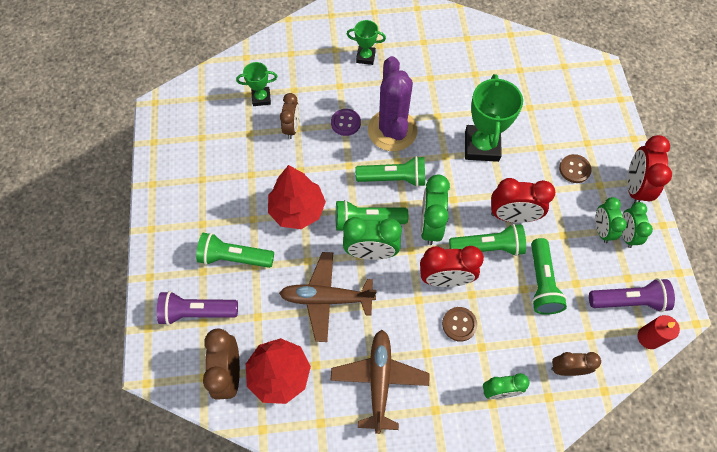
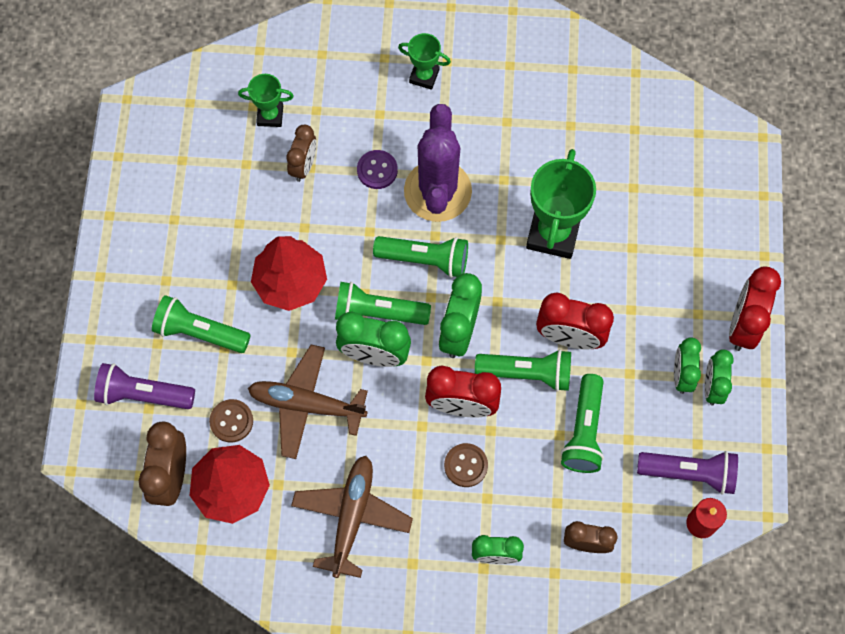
camera: 10 degrees right, 5 degrees up
(574, 169) = (670, 286): brown button -> brown button (231, 421)

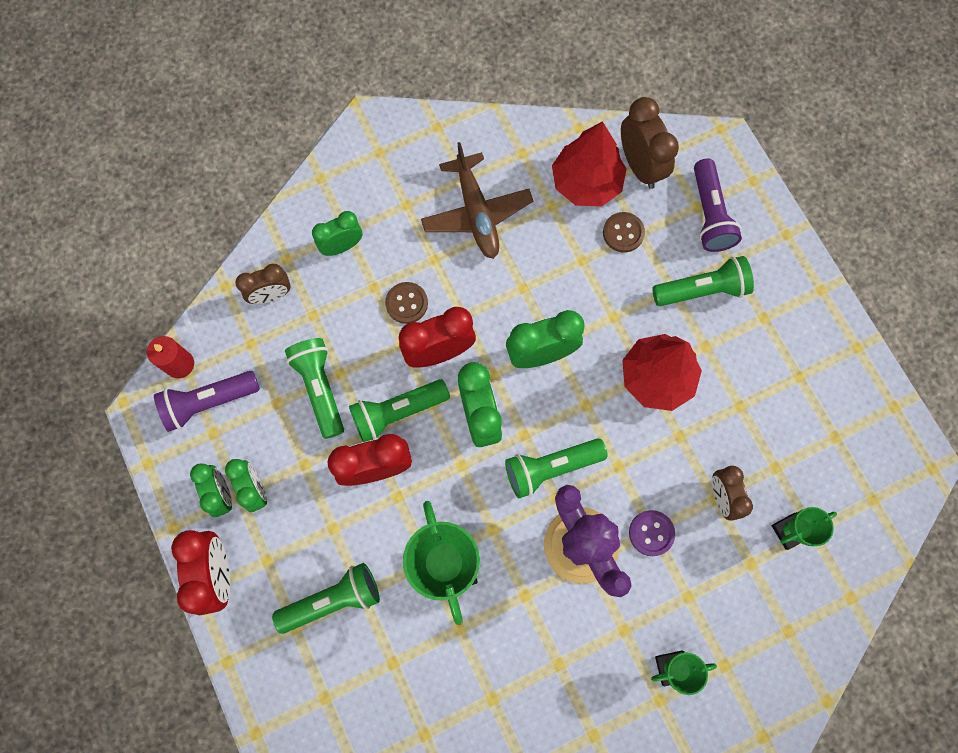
camera: 150 degrees right, 5 degrees up
(143, 394) = (709, 214): purple flashlight -> purple flashlight turned 105 degrees clockwise
(306, 405) = (571, 279): brown plane -> none
(378, 312) = (562, 393): green flashlight -> green flashlight (333, 600)

